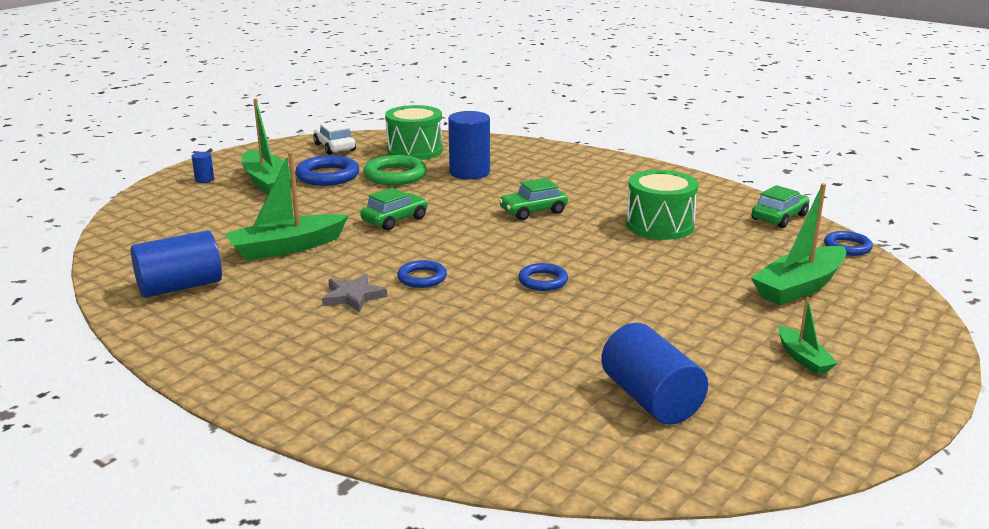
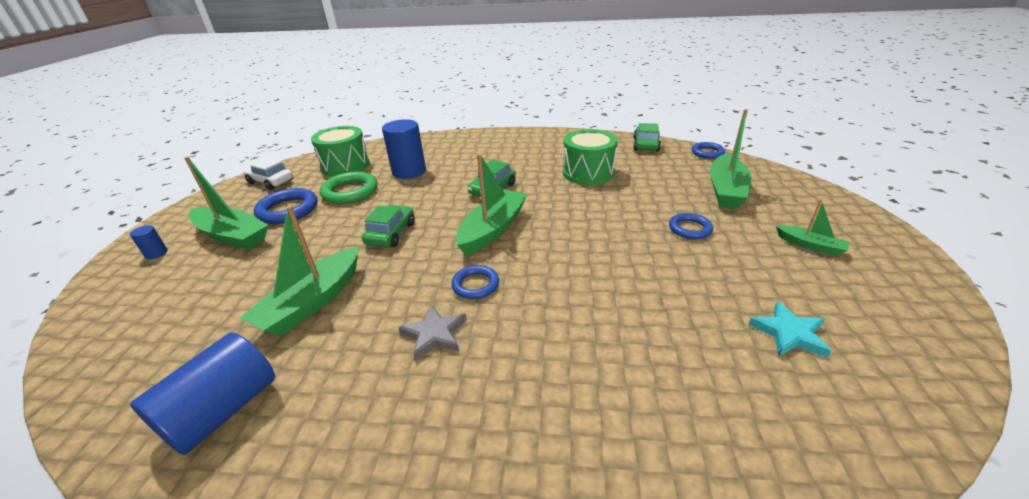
camera: 30 degrees left, 10 degrees up
(489, 244) = (493, 229): none -> green boat
(543, 281) = (572, 248): blue ring -> blue ring (689, 229)
(650, 399) = (789, 333): blue cylinder -> turquoise star

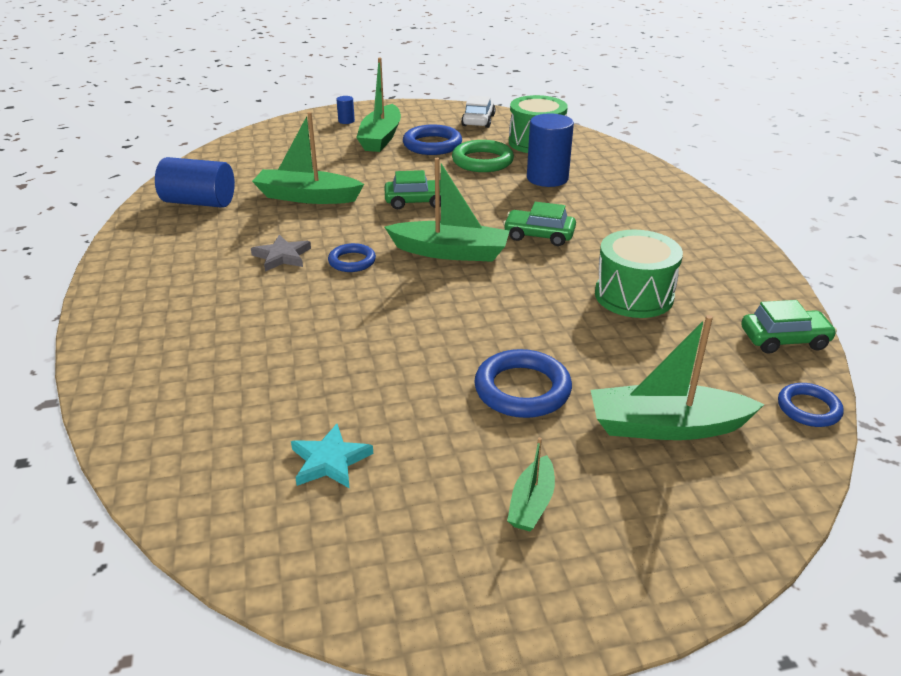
camera: 70 degrees right, 0 degrees up
(689, 229) = (522, 389): blue ring -> blue ring, size x1.62

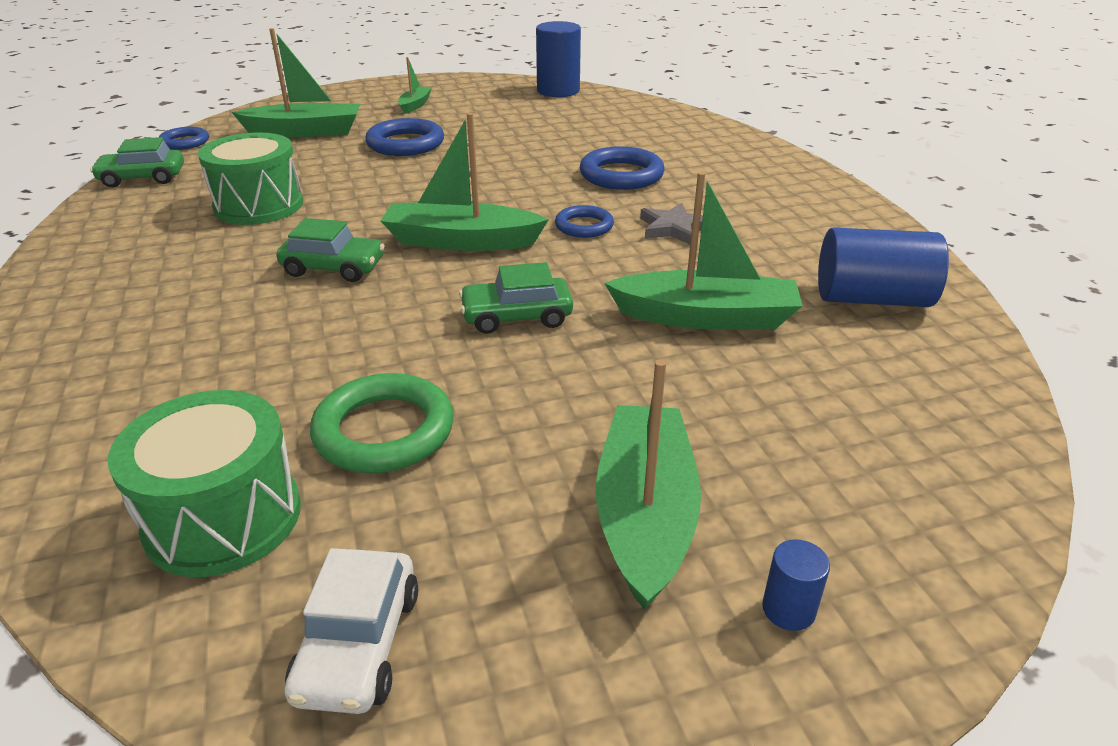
camera: 175 degrees right, 0 degrees up
(330, 461) = (544, 113): turquoise star -> none
(432, 145) = (502, 490): blue ring -> blue ring (621, 175)
(547, 178) = (262, 384): blue cylinder -> blue cylinder (558, 91)

